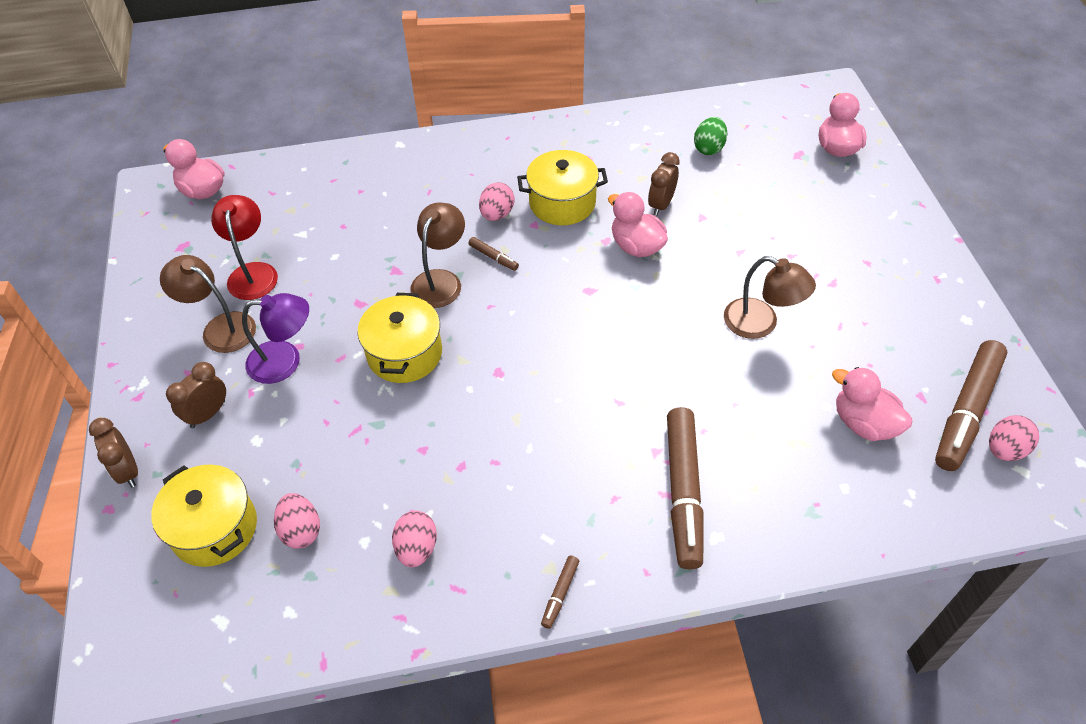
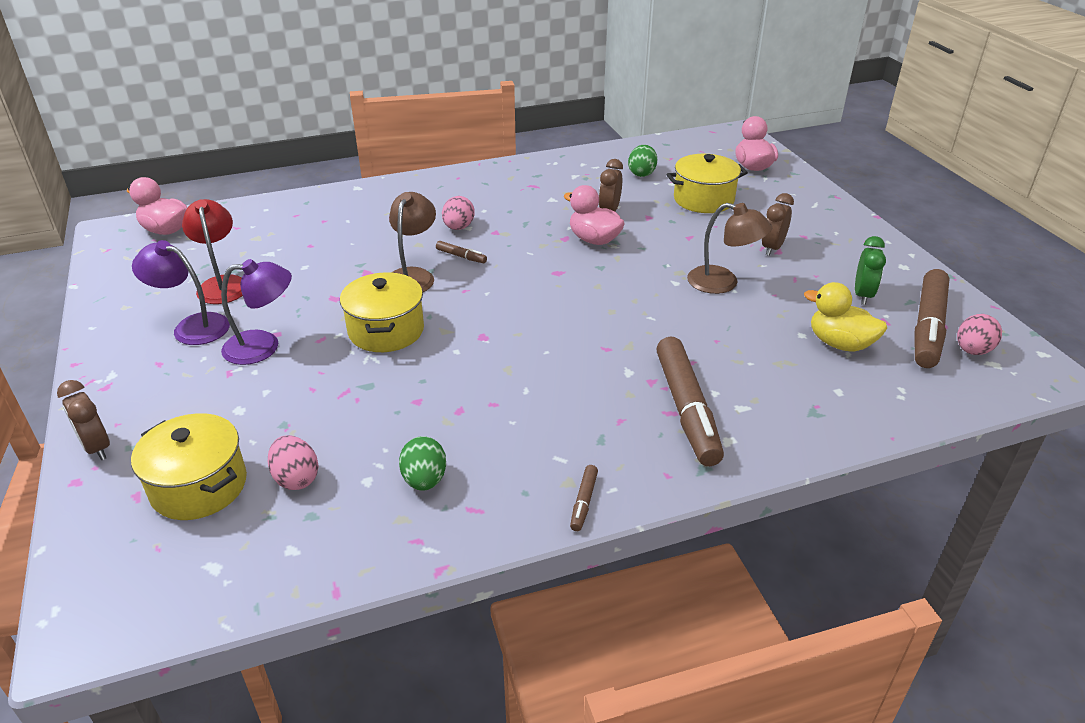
camera: 10 degrees left, 15 degrees down
(208, 414) = (184, 394): brown clock -> brown clock (772, 248)
(220, 327) = (192, 326): brown lamp -> purple lamp
(417, 548) = (424, 480): pink egg -> green egg
(562, 203) = (518, 216): yellow pot -> yellow pot (703, 199)
(863, 423) = (839, 344): pink duck -> yellow duck
(908, 357) = (862, 295): none -> green clock

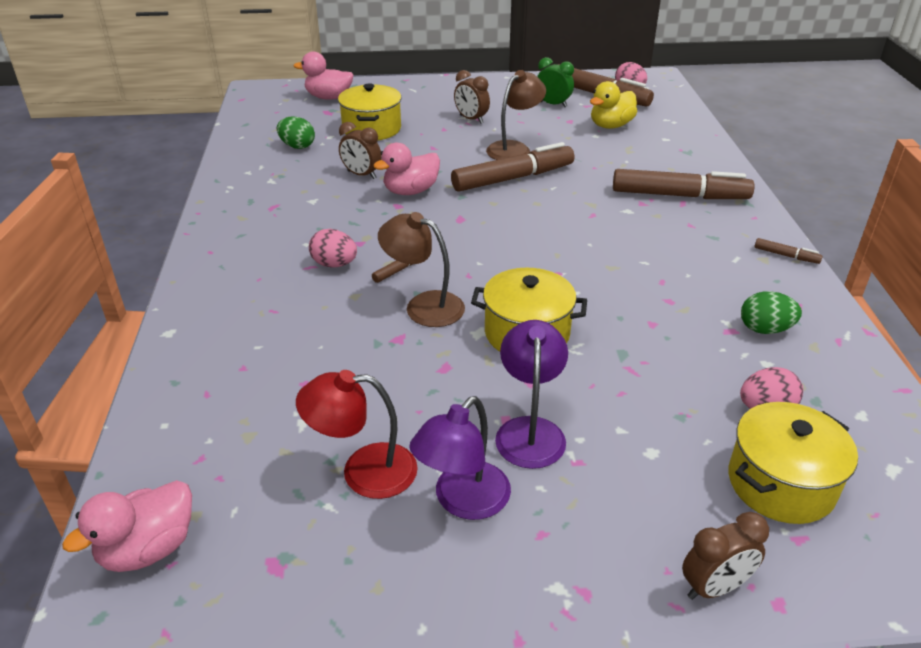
camera: 75 degrees left, 0 degrees up
(654, 290) = (513, 178): none -> brown marker

